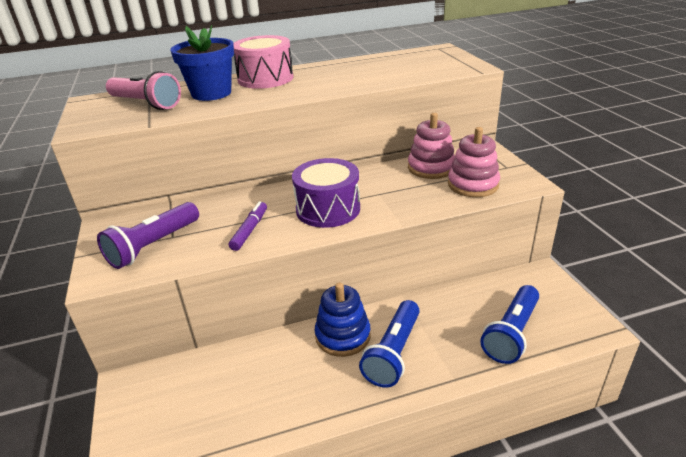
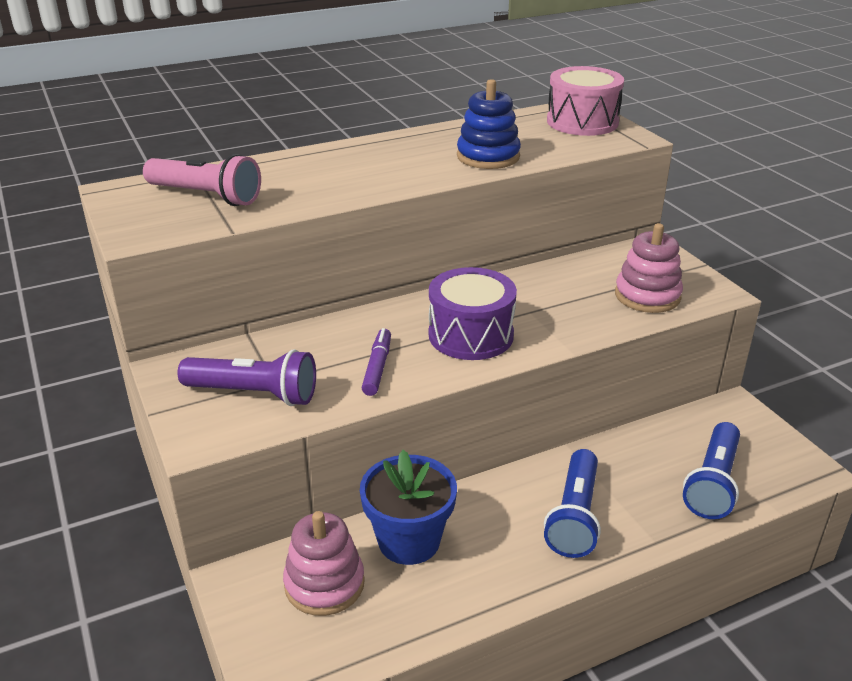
camera: 10 degrees left, 0 degrees up
(153, 245) = (254, 394): purple flashlight -> purple flashlight turned 105 degrees counterclockwise
(211, 93) = (292, 179): blue flower pot -> blue flower pot (409, 541)
(265, 78) = (357, 155): pink drum -> pink drum (582, 122)
(343, 336) = (504, 500): blue stacking toy -> blue stacking toy (488, 156)
(431, 168) = (587, 273): pink stacking toy -> pink stacking toy (324, 584)

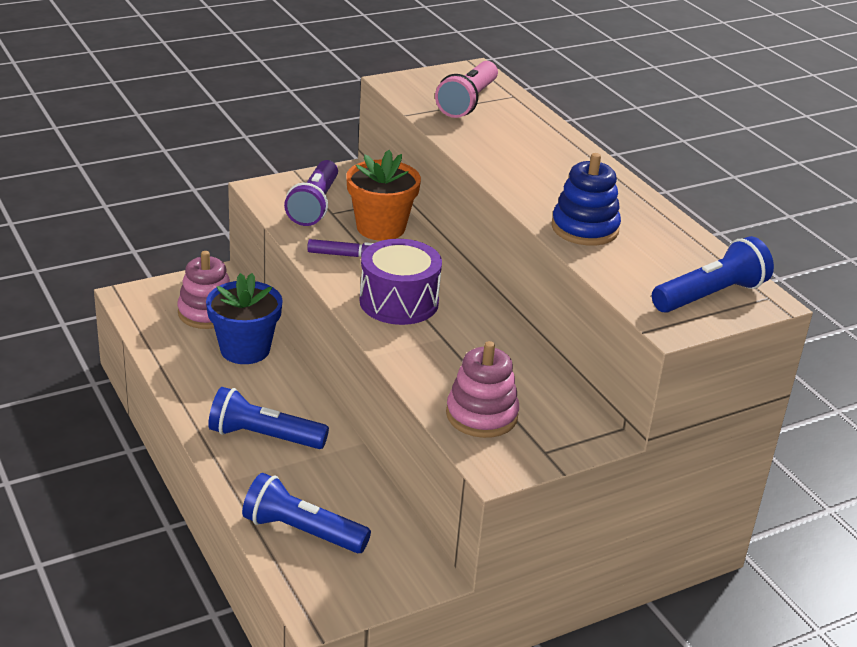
camera: 85 degrees right, 0 degrees up
(314, 345) = (381, 228): none -> orange flower pot
(582, 122) = (710, 295): pink drum -> blue flashlight

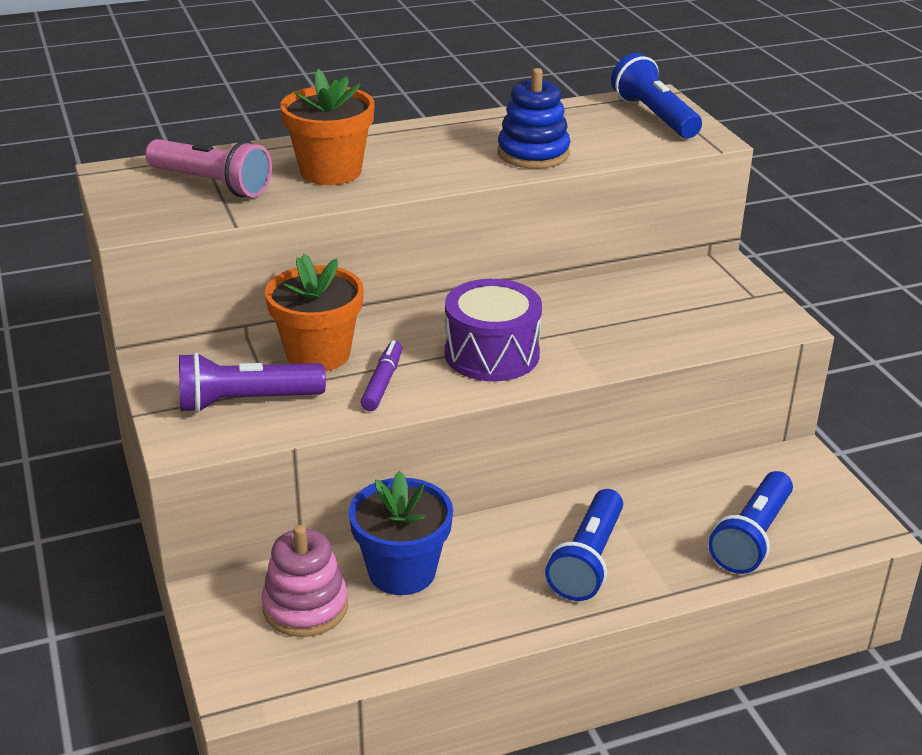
camera: 80 degrees left, 0 degrees up
(314, 205) = (246, 401): purple flashlight -> purple flashlight turned 150 degrees clockwise
(481, 415) = (703, 323): pink stacking toy -> none
(508, 143) = (330, 171): none -> orange flower pot

